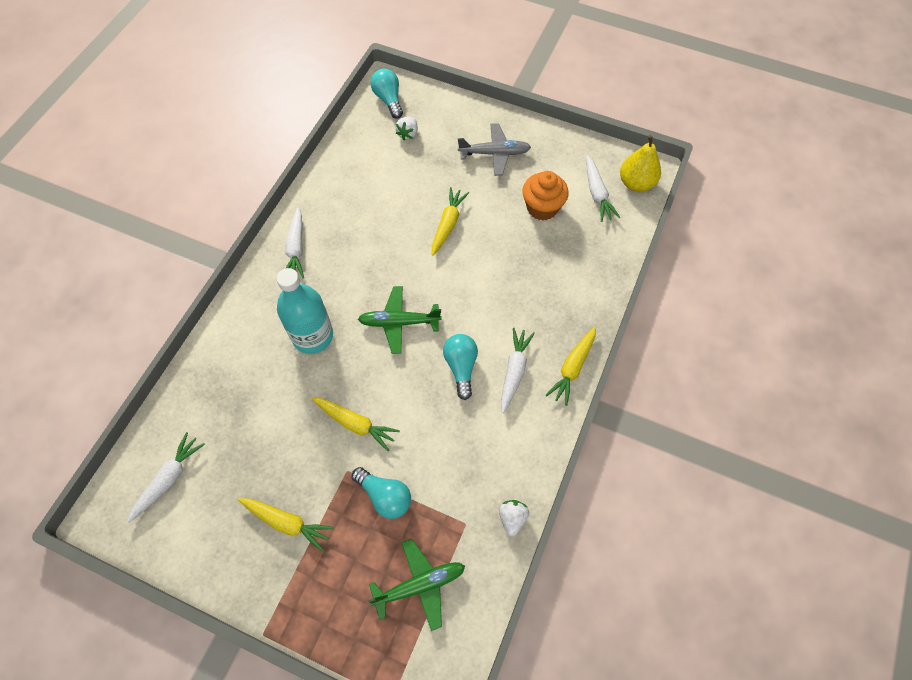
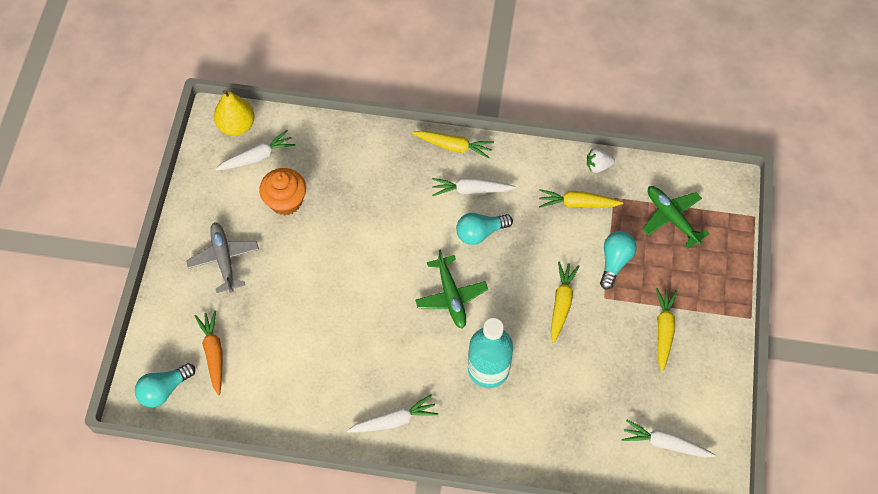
camera: 105 degrees left, 0 degrees up
(408, 134) = (213, 353): white strawberry -> orange carrot
(448, 224) = (327, 282): yellow carrot -> yellow carrot (577, 203)

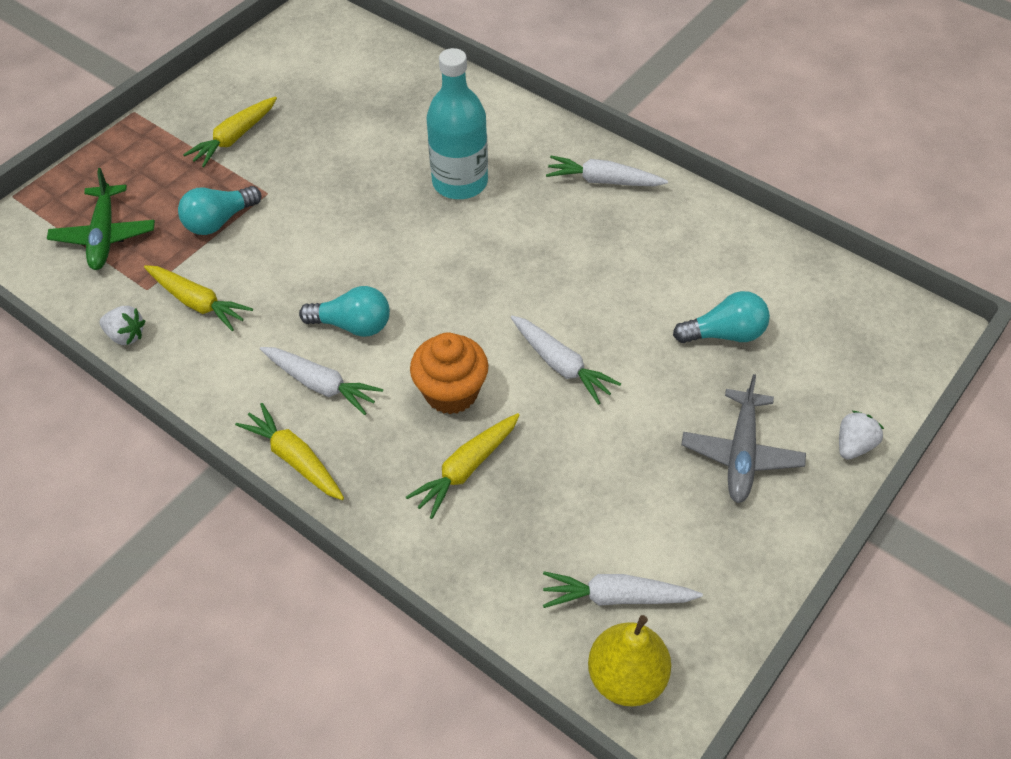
camera: 150 degrees left, 10 degrees down
(164, 294) = (853, 445): none -> white strawberry
(164, 390) = (887, 324): turquoise light bulb -> turquoise light bulb (725, 334)
(213, 353) = (803, 338): orange carrot -> none
(286, 201) = (604, 497): orange cupcake -> orange cupcake (451, 392)
(451, 296) = (448, 271): green plane -> none
(561, 303) = (321, 207): yellow carrot -> yellow carrot (466, 469)
(665, 443) = (330, 56): white carrot -> white carrot (561, 365)

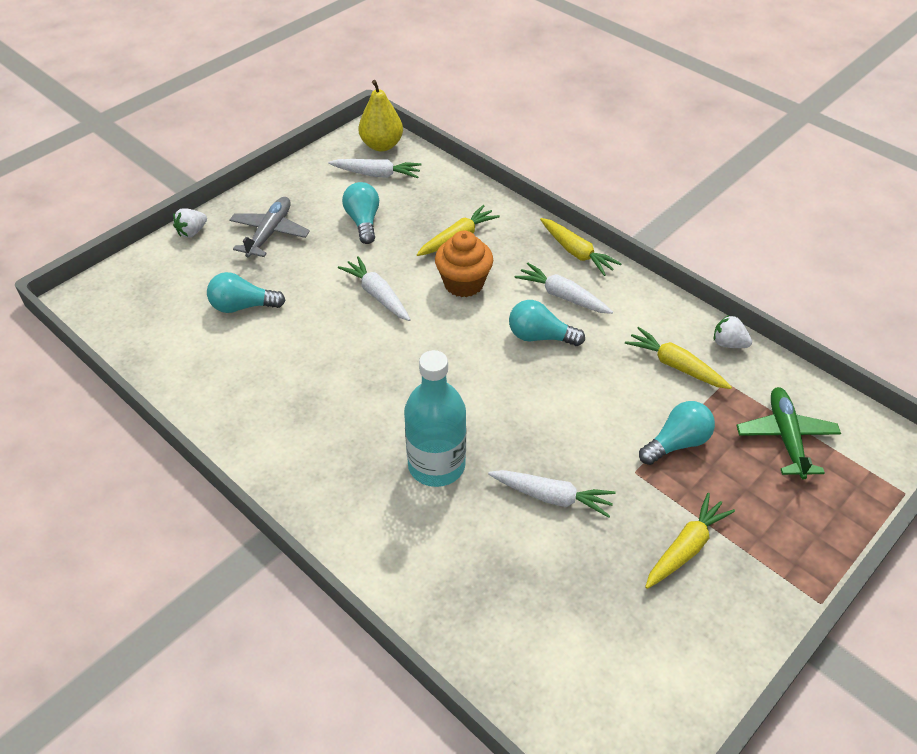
camera: 175 degrees left, 5 degrees down
(603, 181) = (291, 454): white carrot -> white carrot (552, 497)
(611, 489) = (363, 221): none -> turquoise light bulb

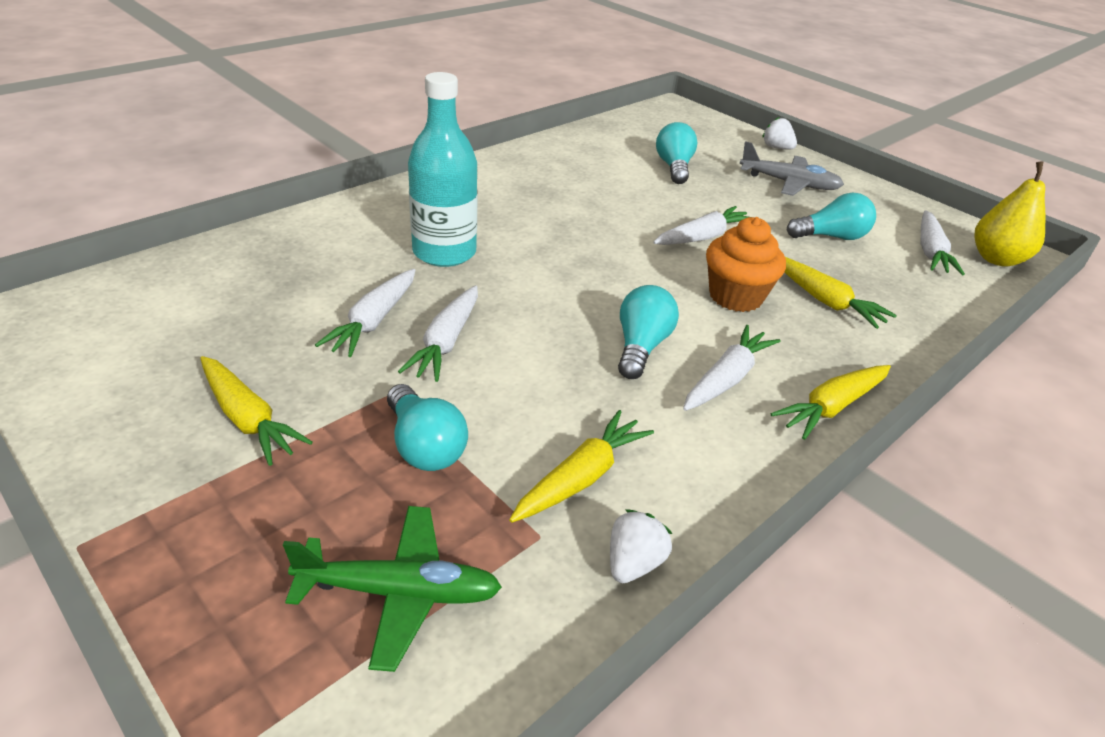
camera: 90 degrees right, 10 degrees down
(566, 446) = (446, 342): none -> white carrot

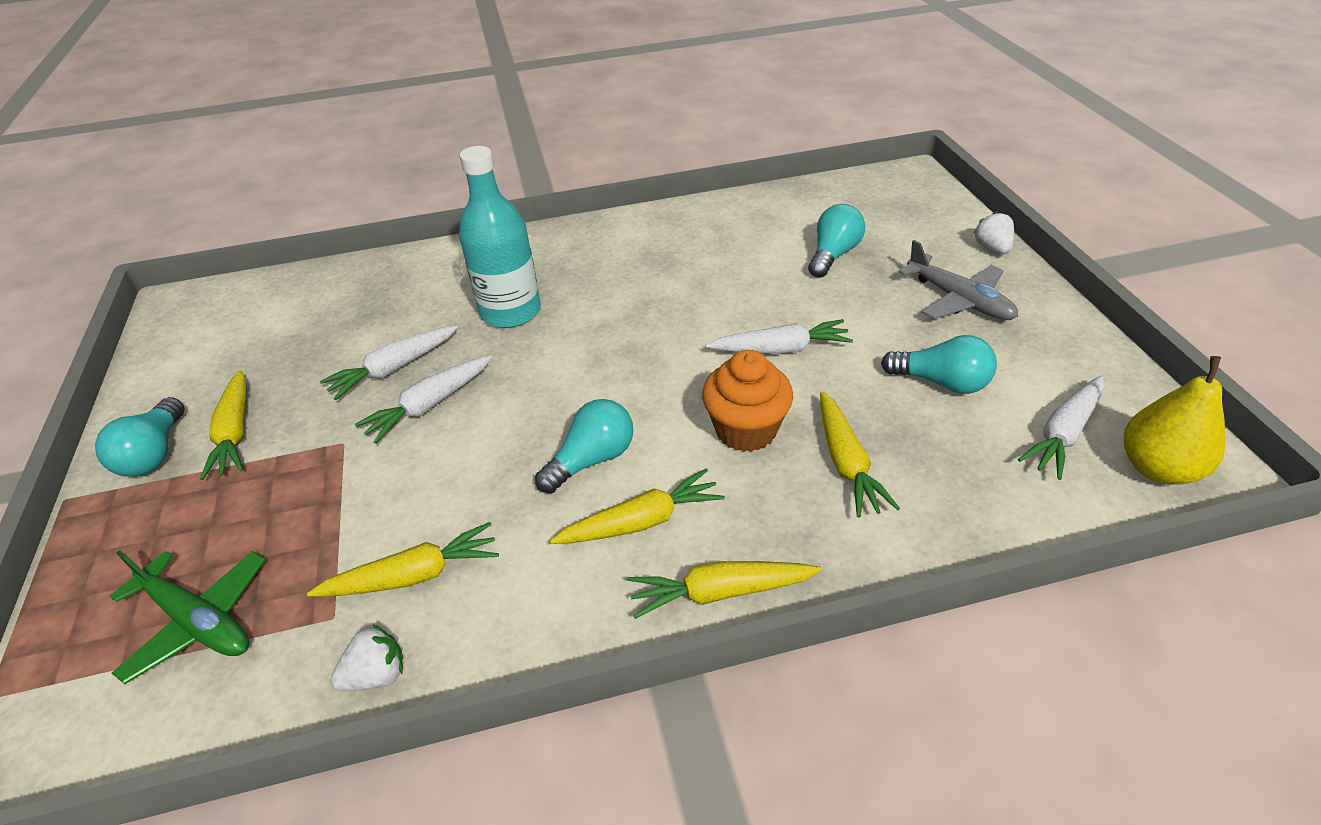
camera: 35 degrees right, 5 degrees up
(424, 446) = (326, 500): turquoise light bulb -> turquoise light bulb (154, 453)
(726, 378) = (641, 521): white carrot -> yellow carrot

